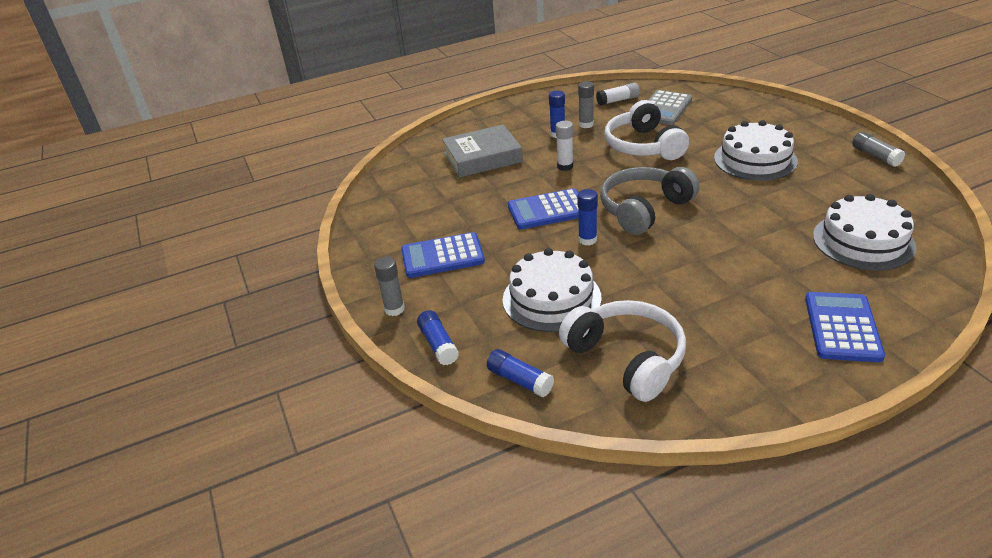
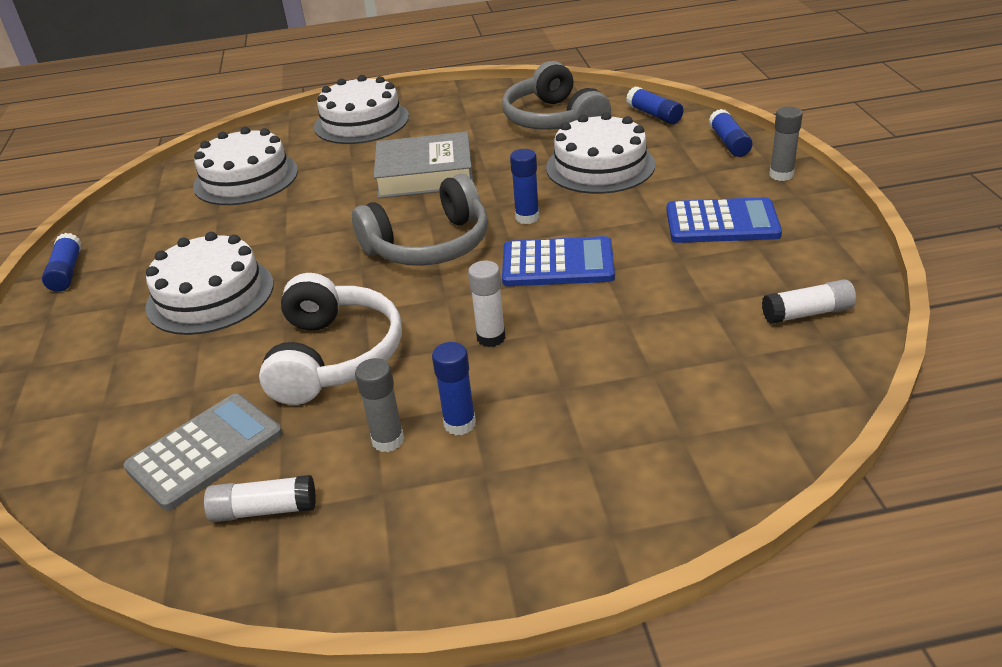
camera: 165 degrees left, 0 degrees up
(393, 204) = (807, 313): none -> white glue stick
(482, 157) = (632, 391): grey book -> grey book (425, 174)
(627, 358) = (554, 119): white headphones -> grey headphones
(842, 327) = (361, 122): blue calculator -> white cake
(875, 156) = (67, 272): grey glue stick -> blue glue stick

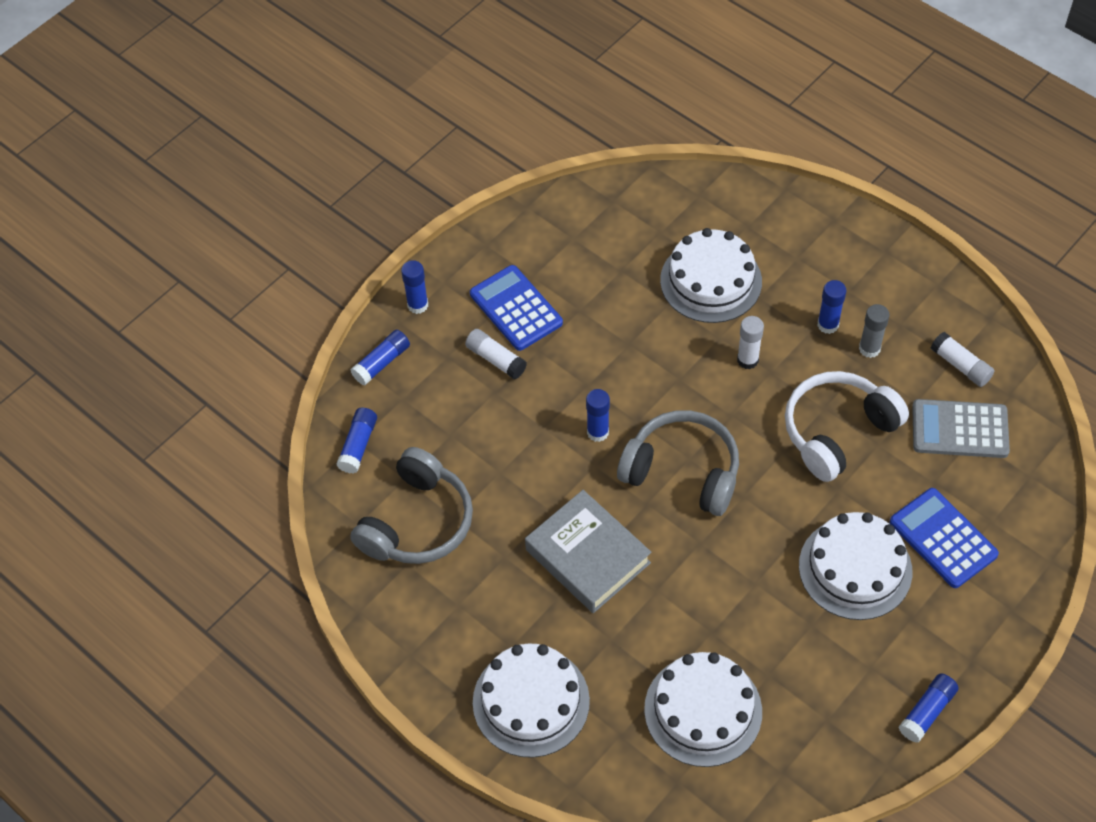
camera: 130 degrees left, 20 degrees up
(557, 263) = (641, 375): blue calculator -> blue calculator (943, 538)
(600, 166) = (483, 431): white cake -> white cake (711, 281)
(781, 175) = (417, 305): grey glue stick -> blue glue stick
(807, 313) = (593, 220): white glue stick -> white glue stick (496, 359)

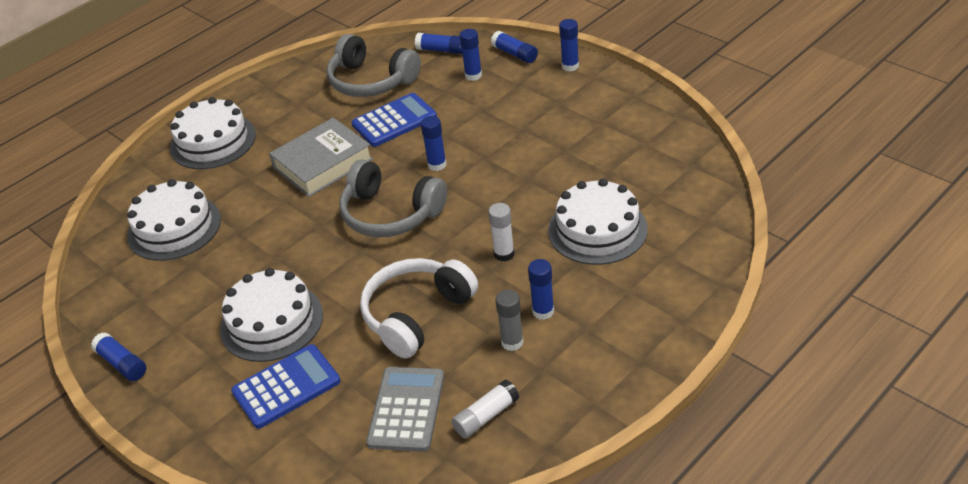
camera: 95 degrees right, 15 degrees down
(422, 405) = (473, 75): none -> blue glue stick
(496, 359) = (514, 108): white glue stick -> none
(516, 308) = (566, 115): blue calculator -> blue calculator (394, 121)
(682, 471) = (390, 214): grey headphones -> grey headphones turned 90 degrees clockwise
(838, 431) = (417, 315): white headphones -> white headphones turned 105 degrees counterclockwise

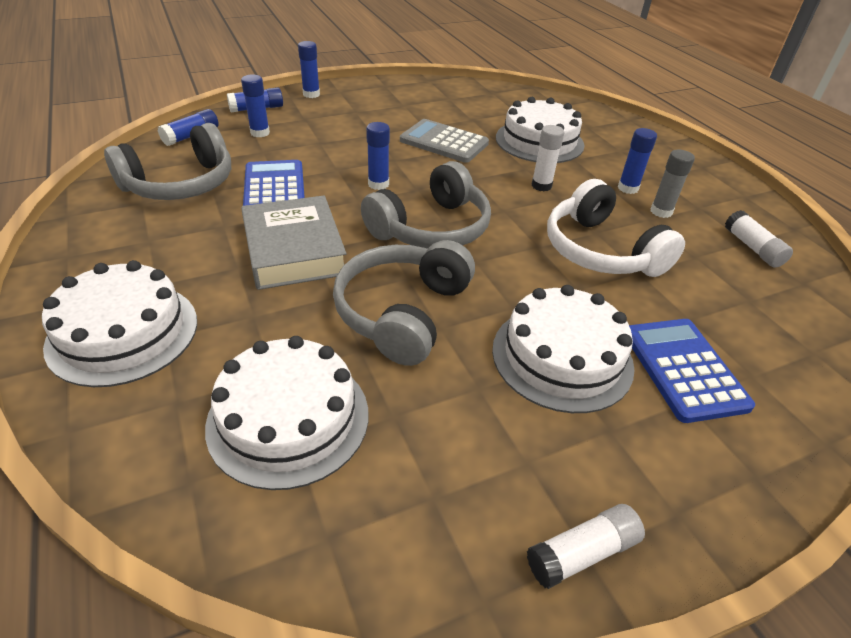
camera: 75 degrees left, 0 degrees up
(122, 364) = (582, 553): blue glue stick -> white glue stick
(282, 236) = (403, 313): none -> grey headphones
(406, 409) = (736, 290): grey calculator -> grey calculator (444, 142)

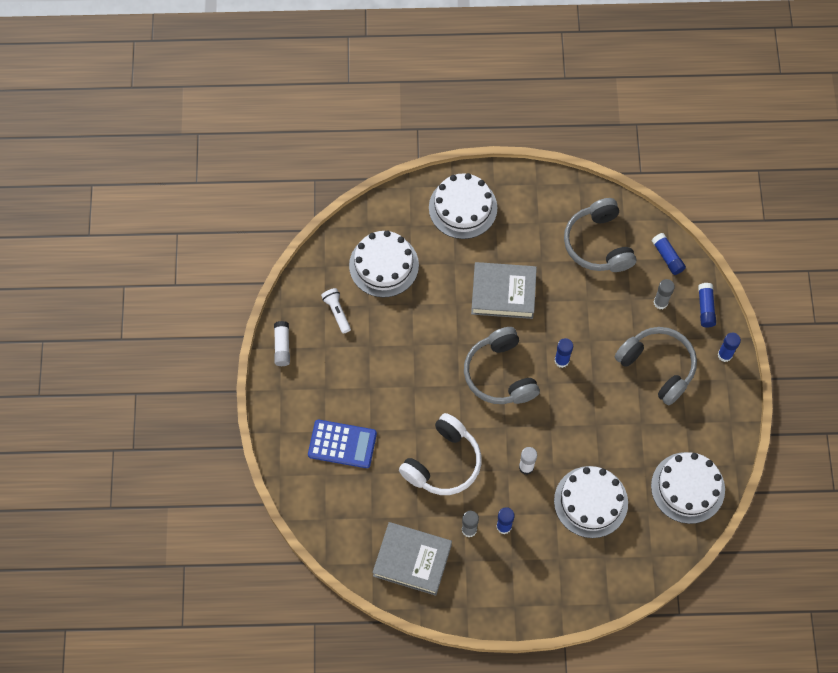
camera: 115 degrees right, 25 degrees up
(260, 133) = (660, 302): blue glue stick -> grey glue stick
(274, 188) = (576, 296): blue calculator -> none
(403, 313) = (431, 331): grey headphones -> grey headphones (657, 367)
(436, 467) = (337, 312): none -> white flashlight
(444, 142) = (609, 427): grey calculator -> none
(562, 357) = (372, 392): white cake -> white cake (687, 487)
(601, 251) = (443, 462): white headphones -> white headphones turned 135 degrees clockwise
(752, 248) = (412, 560): white glue stick -> grey book

